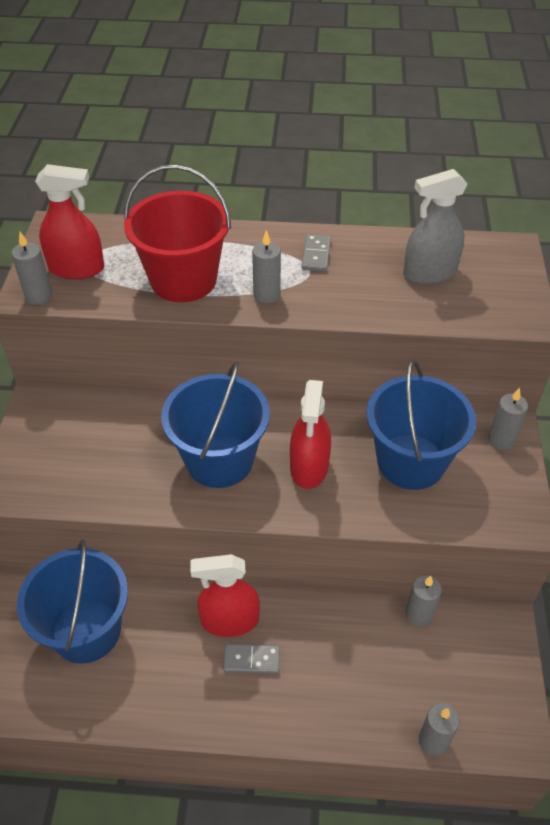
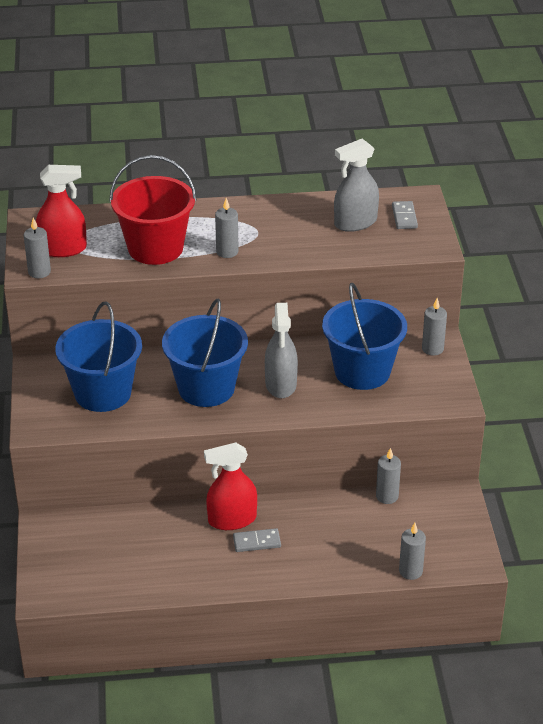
camera: 10 degrees left, 10 degrees down
(86, 630) = (113, 541): blue bucket -> blue bucket (102, 393)
(309, 467) = (281, 384): red spray bottle -> grey spray bottle
(316, 255) = (260, 219): grey domino -> grey domino (404, 217)

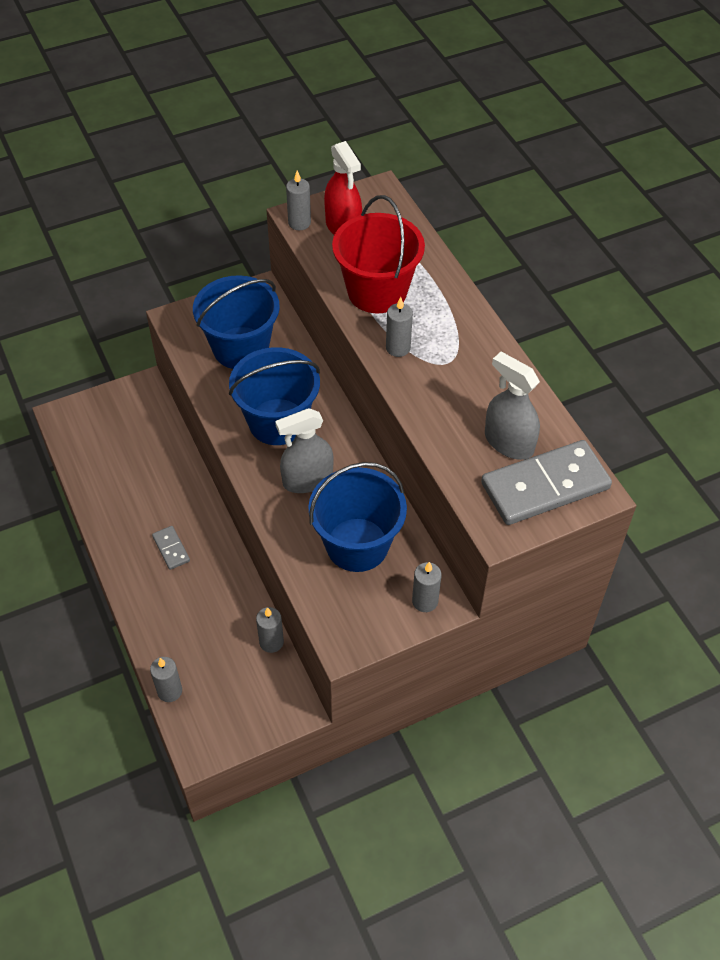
camera: 70 degrees right, 15 degrees up
(232, 519) = (194, 520): red spray bottle -> none
(404, 217) = (545, 486): grey domino -> grey domino, size x2.22

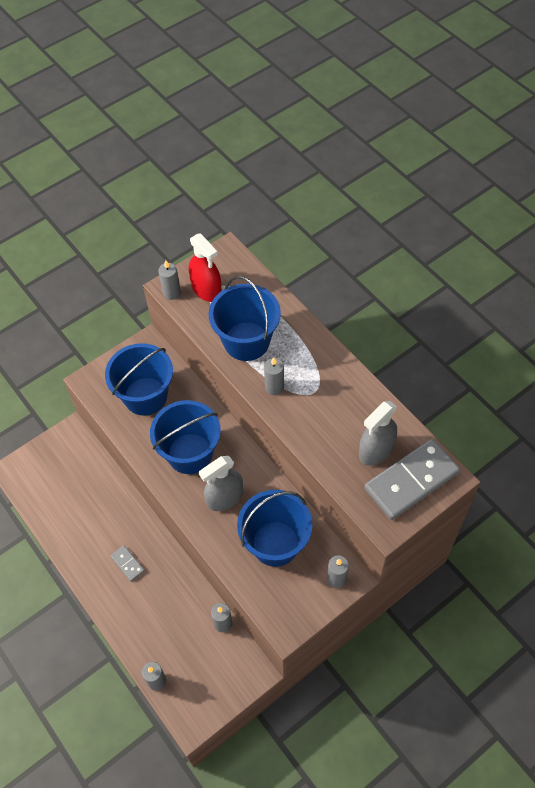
camera: 10 degrees left, 5 degrees up
(377, 291) = (246, 341): red bucket -> blue bucket
(508, 442) = (376, 450): grey spray bottle -> grey spray bottle turned 75 degrees counterclockwise

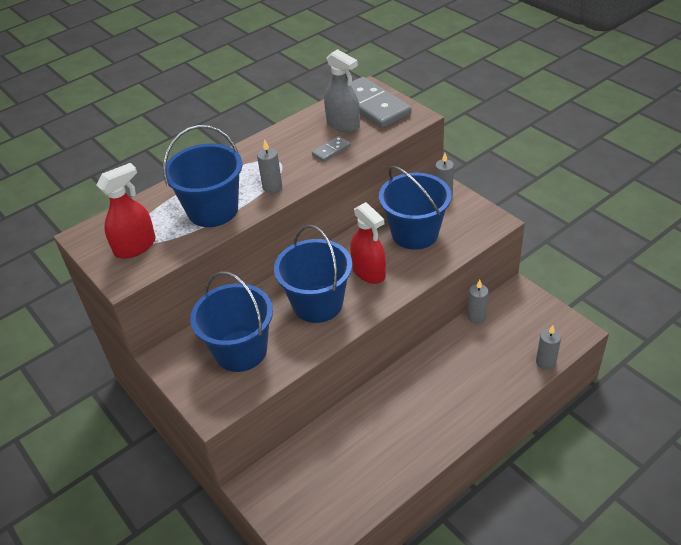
camera: 90 degrees left, 15 degrees down
(127, 564) = (424, 403): grey domino -> grey domino (331, 150)
(172, 293) = (132, 275): grey candle -> none
(225, 497) = (369, 272): grey spray bottle -> red spray bottle

